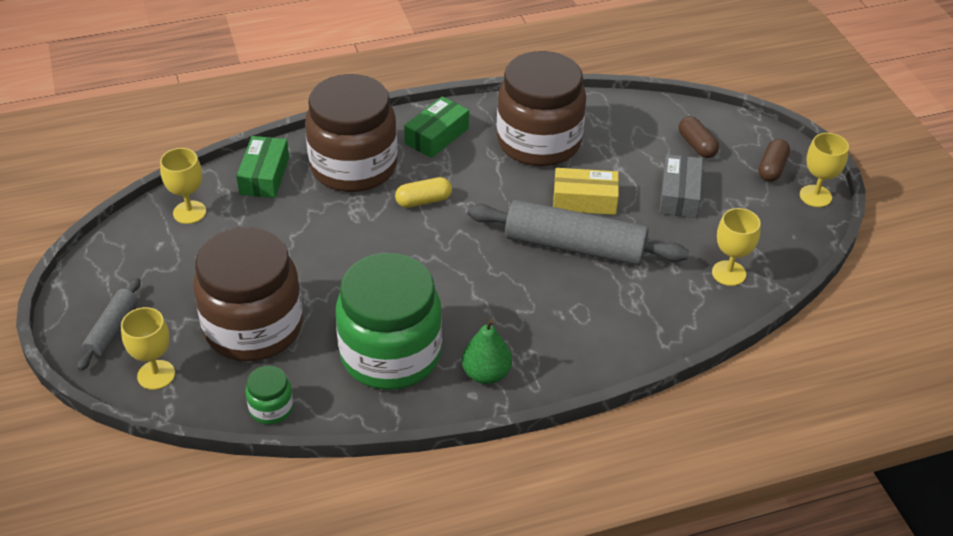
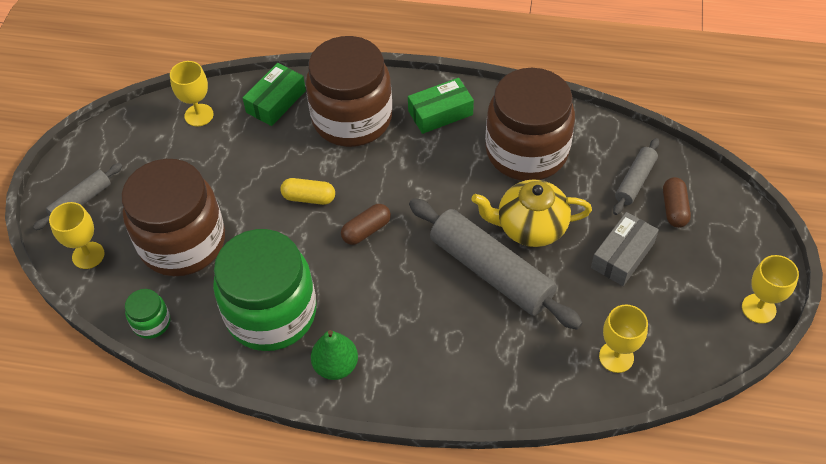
camera: 30 degrees right, 10 degrees up
(423, 201) = (389, 174): yellow capsule -> yellow capsule (309, 198)
(584, 200) = (530, 227): yellow box -> yellow teapot
(649, 135) = (635, 181): none -> grey rolling pin
(772, 168) = (733, 261): brown capsule -> brown capsule (366, 230)

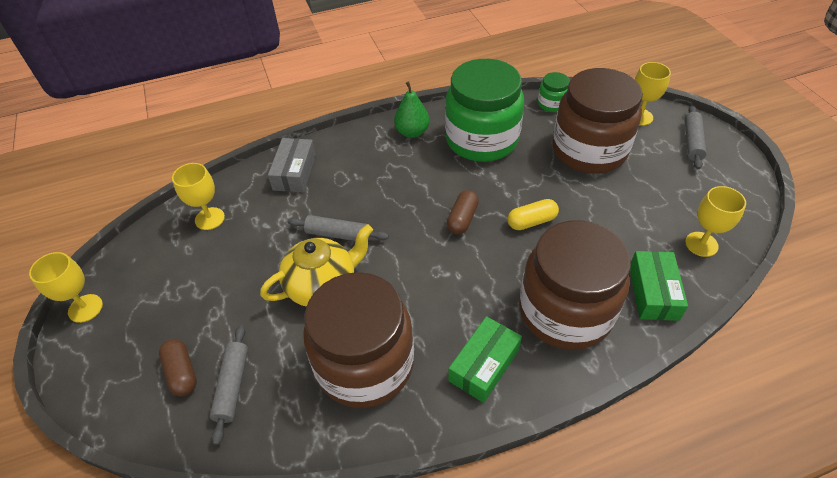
camera: 150 degrees right, 5 degrees down
(491, 271) = (338, 234): grey rolling pin -> grey rolling pin, size x0.52
(622, 255) = (225, 299): grey box -> grey box (294, 172)

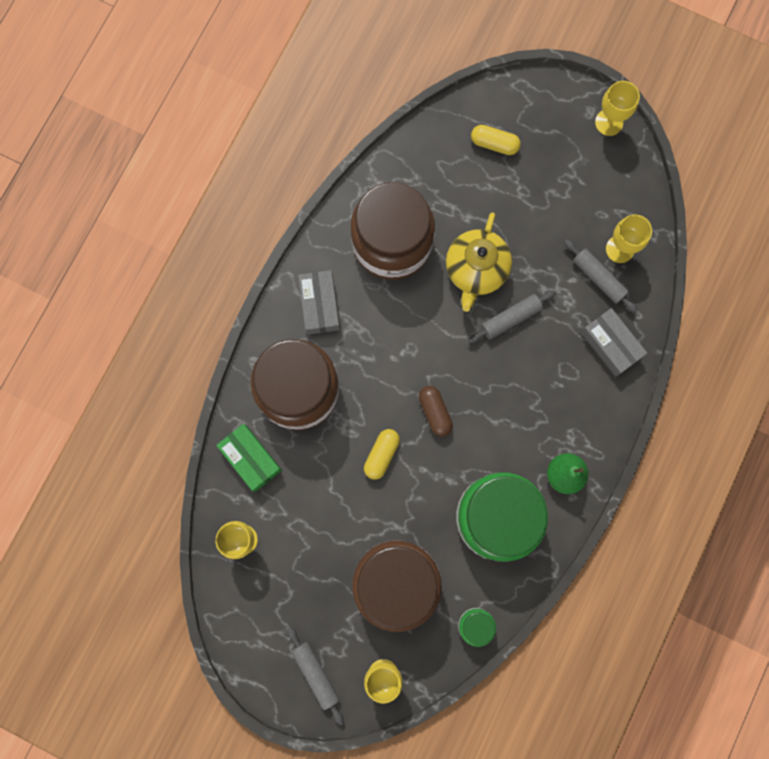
camera: 135 degrees right, 30 degrees up
(182, 373) = (494, 144): brown capsule -> yellow capsule
(232, 386) = (455, 163): grey rolling pin -> grey rolling pin (598, 278)
(484, 365) = (320, 305): green box -> grey box

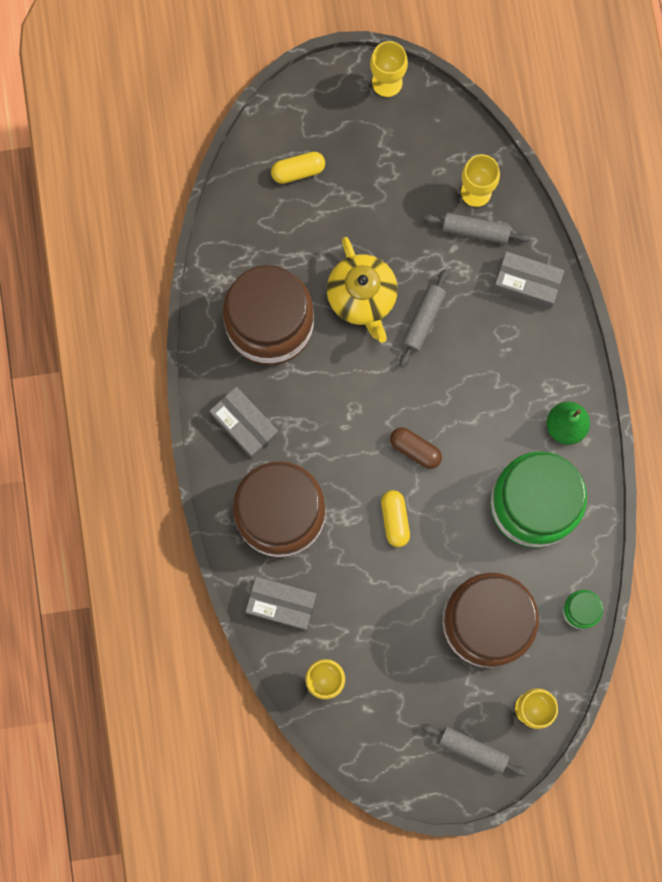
camera: 35 degrees left, 0 degrees up
(251, 458) = (281, 604): green box -> grey box

